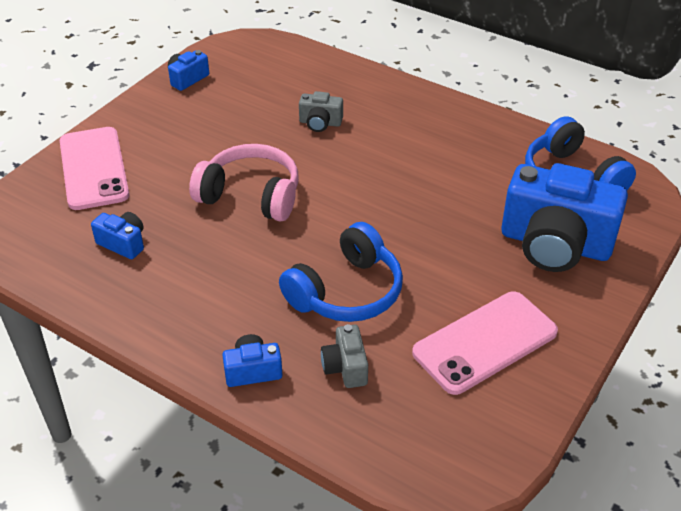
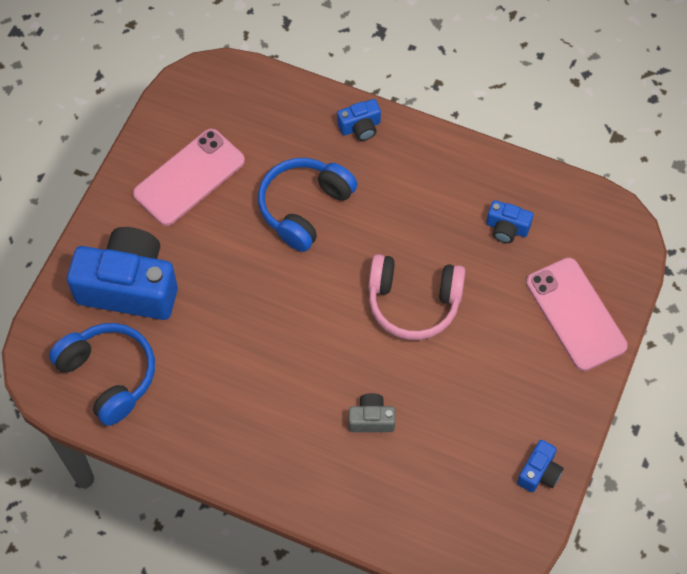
camera: 170 degrees right, 20 degrees up
(345, 367) = (292, 140): grey camera -> none

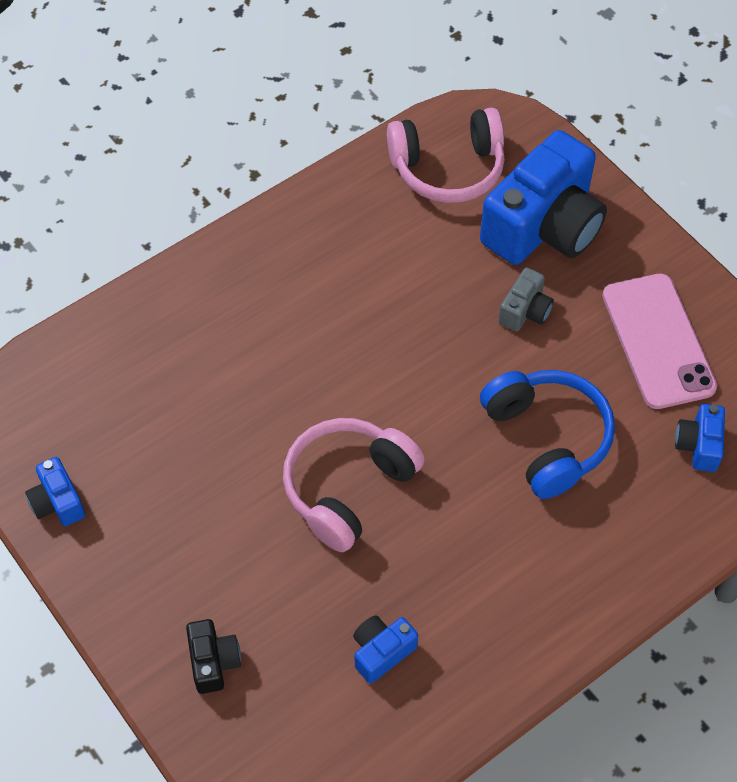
camera: 120 degrees right, 5 degrees down
(109, 376) = (448, 168): blue headphones -> pink headphones
(360, 127) = (632, 560): blue camera -> blue camera (698, 445)
(371, 419) = (237, 372): grey camera -> grey camera (525, 311)
(575, 314) = (213, 662): pink phone -> black camera

